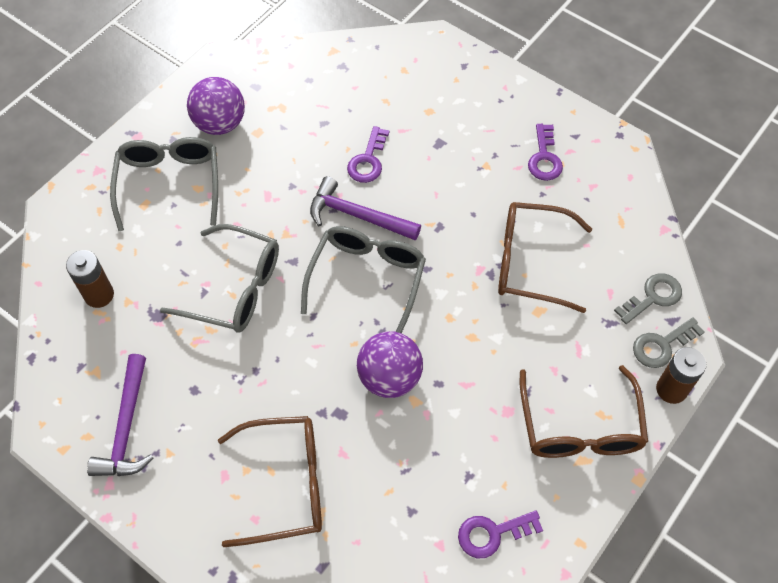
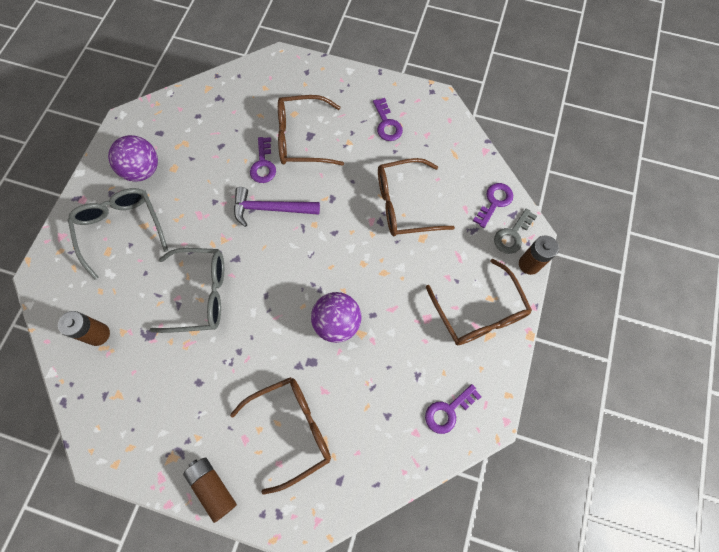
camera: 20 degrees left, 10 degrees up
(126, 427) = (157, 430): purple hammer -> none
(166, 517) = (213, 487): none -> brown battery
(367, 280) = (295, 255): grey glasses -> none
(429, 144) = (302, 138): none -> brown glasses
(653, 297) = (494, 202): grey key -> purple key

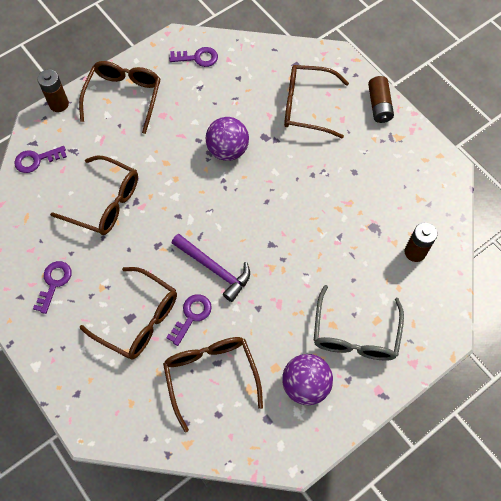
camera: 145 degrees left, 5 degrees down
(200, 294) = (317, 234): grey glasses -> none
(219, 135) = (211, 376): none -> brown glasses
(512, 235) = (49, 129): grey key -> none

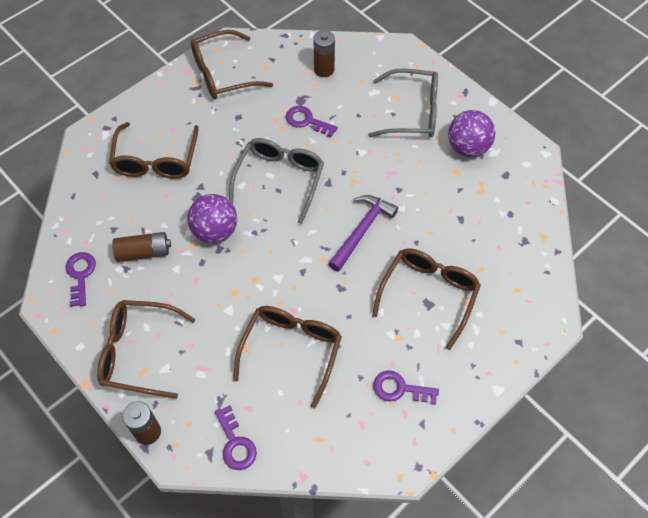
camera: 95 degrees left, 5 degrees down
(192, 316) = (416, 246): purple key -> purple key (307, 121)
(211, 376) = (475, 223): brown glasses -> brown glasses (223, 74)
(277, 203) = (279, 180): none -> grey glasses
(379, 105) = (156, 97): brown battery -> brown battery (143, 252)

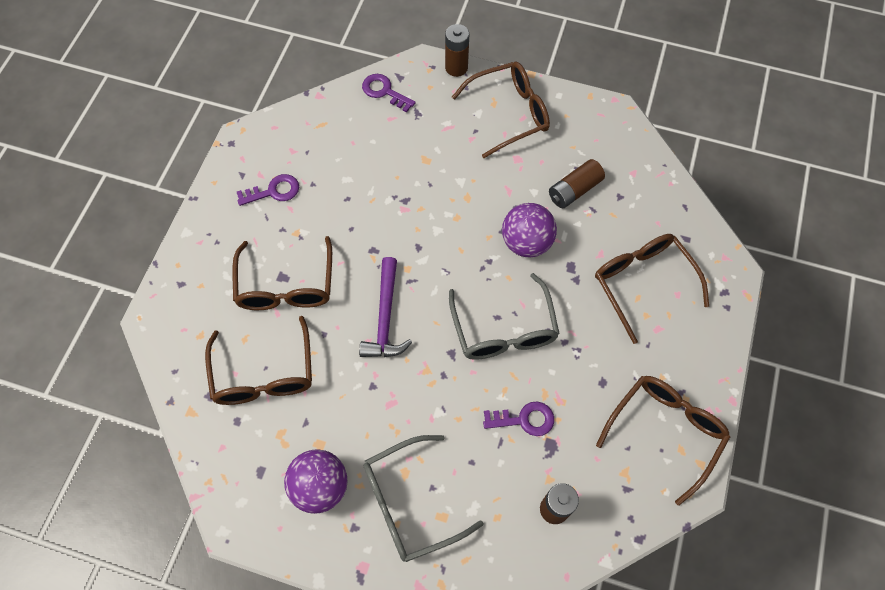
camera: 150 degrees right, 5 degrees up
(80, 275) = (610, 145): purple key -> none
(291, 351) = (384, 175): brown glasses -> brown glasses (264, 373)

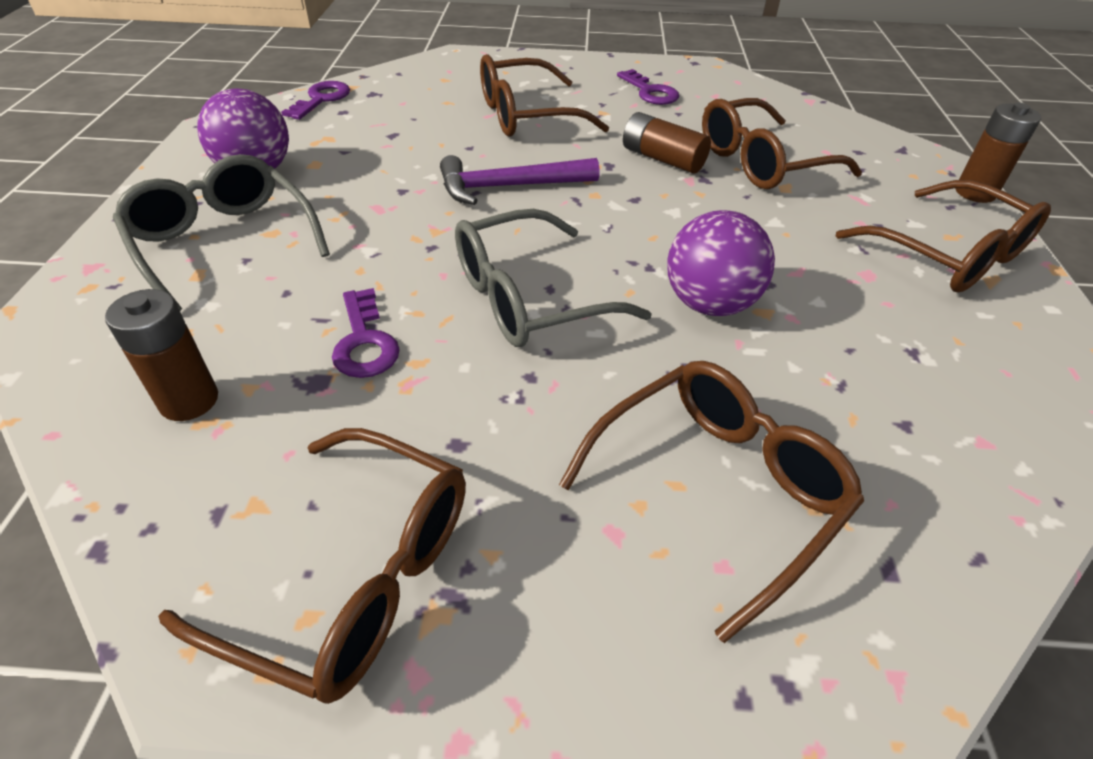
camera: 75 degrees right, 20 degrees down
(264, 373) = (406, 118): brown glasses -> brown glasses (762, 162)
(384, 91) = (865, 141): purple key -> purple key (321, 99)
(574, 190) = (863, 353): brown battery -> brown battery (662, 159)

